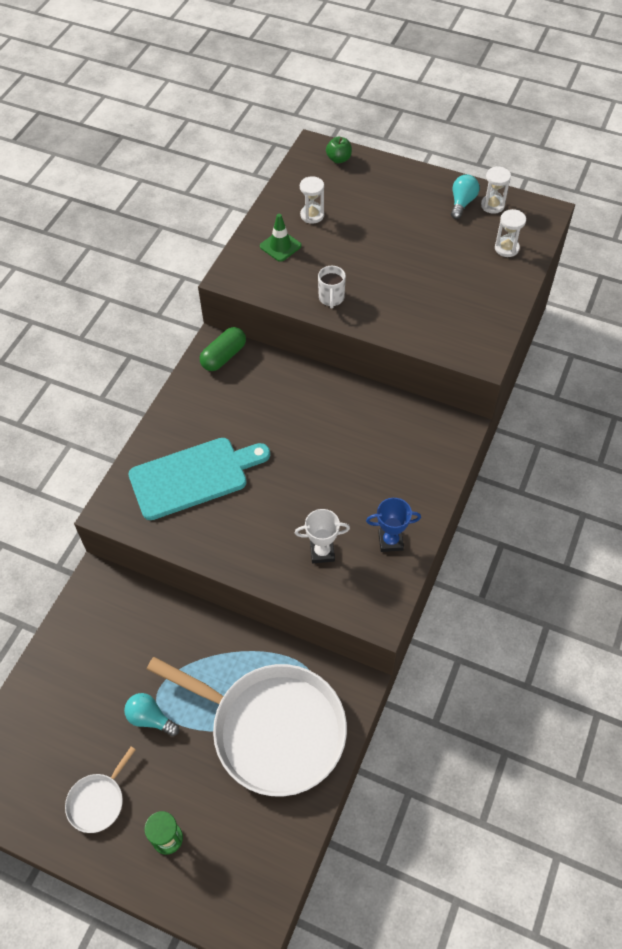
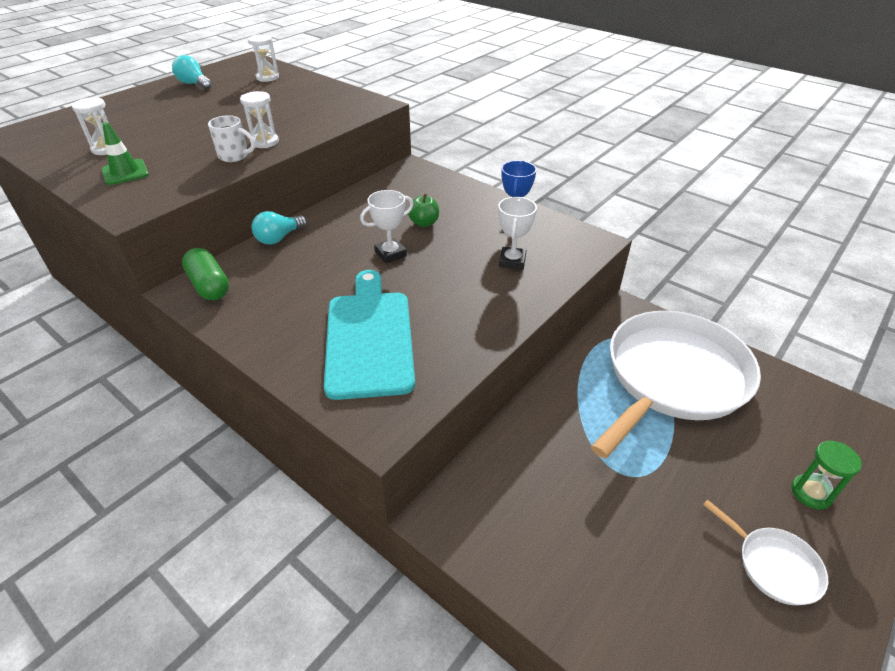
camera: 75 degrees left, 15 degrees down
(150, 718) = (656, 486): turquoise light bulb -> turquoise light bulb (279, 238)
(302, 457) = (390, 254): none -> white trophy
(339, 159) = (50, 124): green apple -> green apple (424, 223)
(492, 205) = (213, 74): white hourglass -> white hourglass (264, 142)

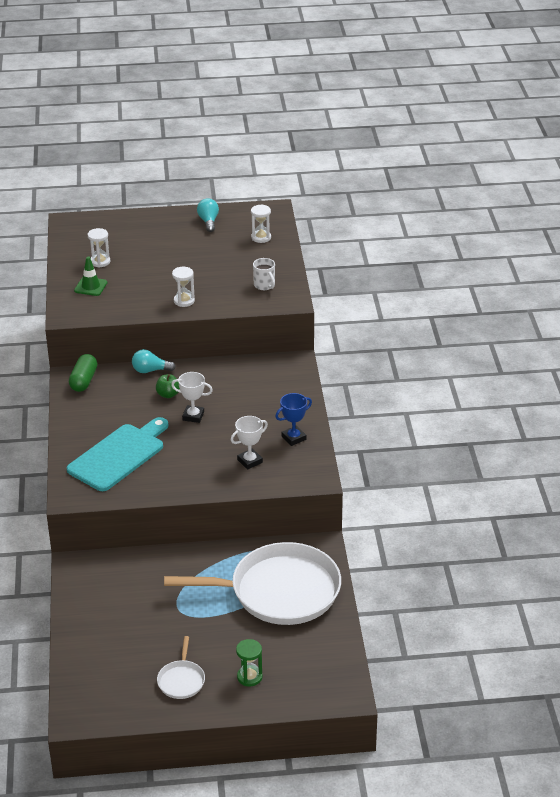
camera: 45 degrees right, 5 degrees down
(234, 156) = (155, 304): white mug -> white mug (264, 285)
(424, 223) = (240, 407): green apple -> green apple (168, 394)

